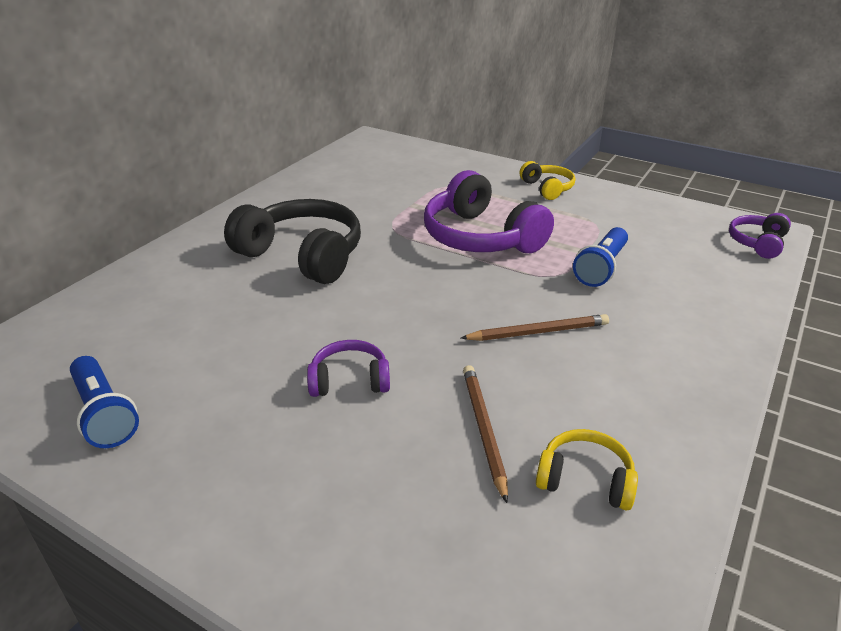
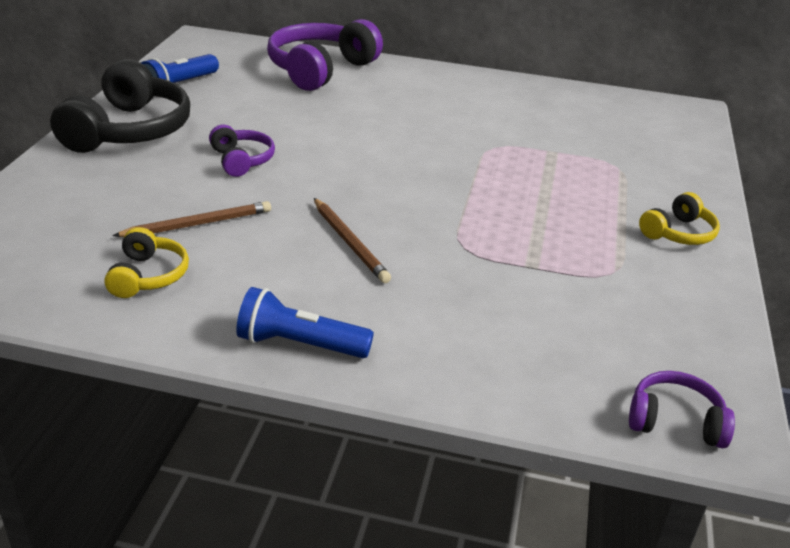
camera: 70 degrees right, 0 degrees up
(302, 255) = (411, 114): black headphones -> black headphones (129, 130)
(480, 237) = (513, 197): purple headphones -> purple headphones (320, 69)
(601, 268) = (501, 279): blue flashlight -> blue flashlight (299, 344)

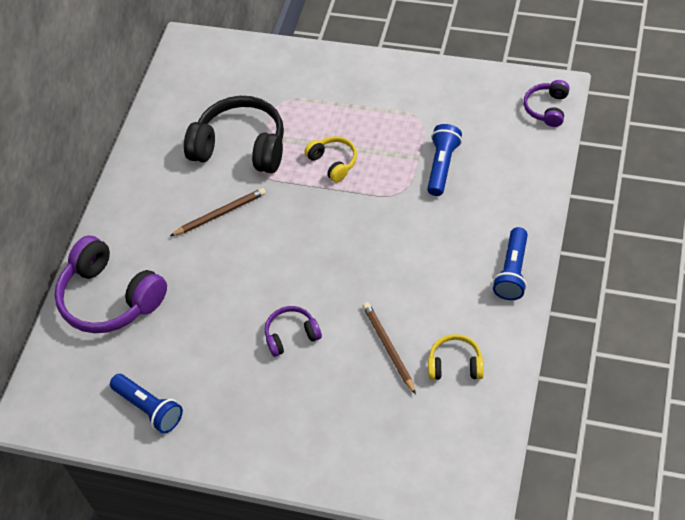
camera: 80 degrees left, 20 degrees up
(129, 130) = (244, 428): black headphones -> black headphones (241, 146)
(350, 242) = (402, 255): brown pencil -> brown pencil (220, 214)
(518, 288) = (442, 166): none -> blue flashlight
(678, 233) = (371, 80): yellow headphones -> yellow headphones (333, 162)

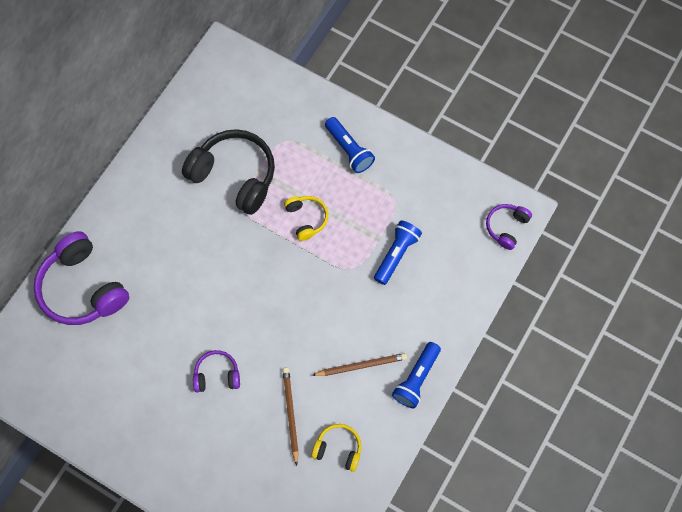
camera: 10 degrees right, 15 degrees up
(149, 408) = (84, 402): blue flashlight -> blue flashlight (349, 150)
(220, 214) = (196, 237): brown pencil -> brown pencil (361, 365)

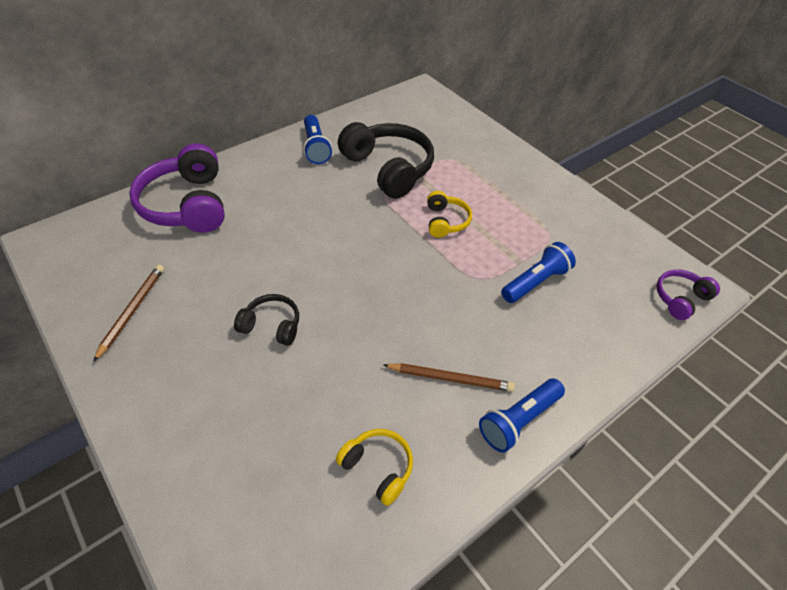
camera: 20 degrees right, 20 degrees down
(217, 375) = (272, 325): purple headphones -> black headphones
(290, 414) = (335, 400): brown pencil -> brown pencil (132, 311)
(349, 150) = (514, 183): blue flashlight -> blue flashlight (316, 147)

